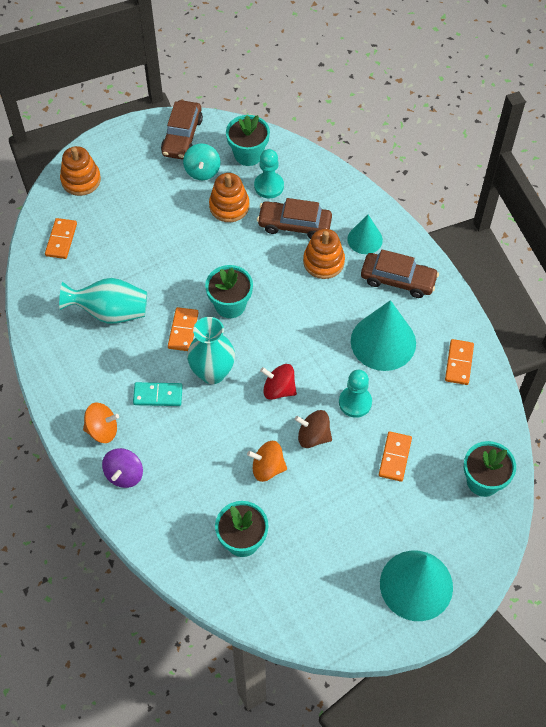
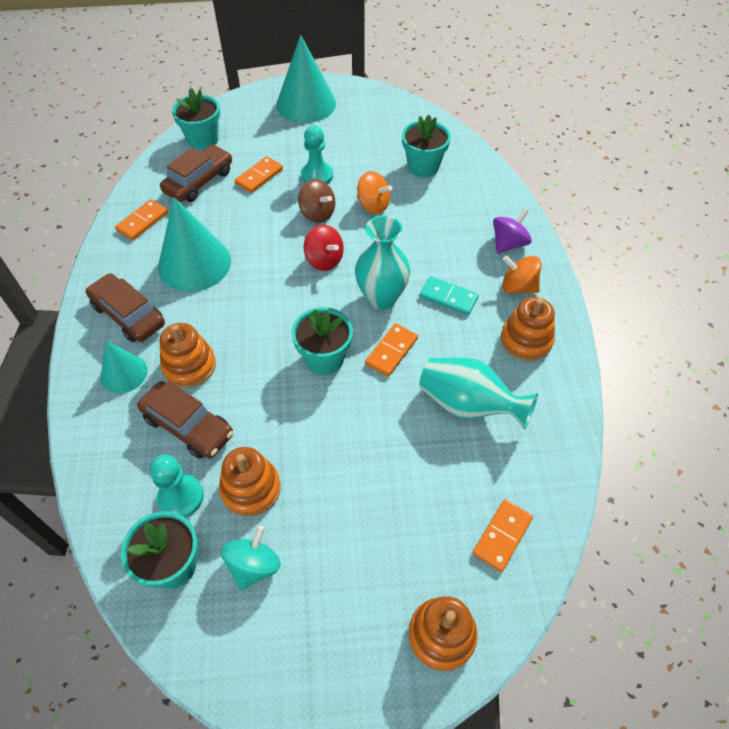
camera: 155 degrees left, 5 degrees down
(82, 381) = (526, 340): none -> orange stacking toy
(182, 136) = (248, 651): brown car -> brown car (199, 181)
(355, 402) = (261, 225): turquoise pawn -> turquoise pawn (317, 176)

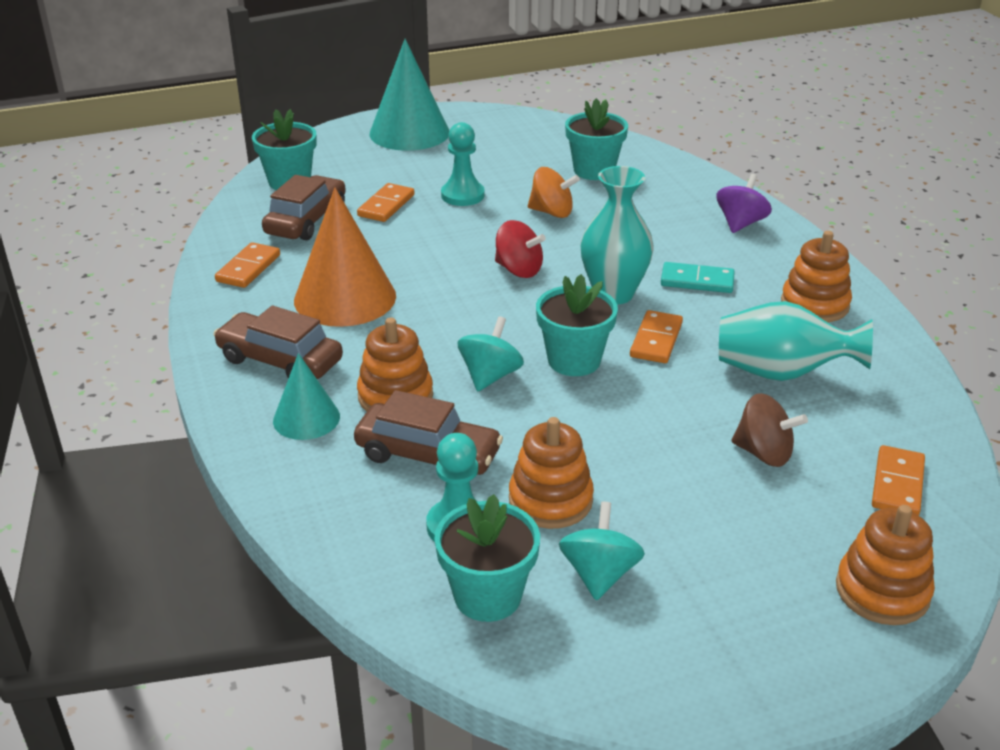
camera: 15 degrees left, 20 degrees down
(194, 263) = (345, 298): turquoise cone -> orange cone
(260, 361) = (490, 376): none -> turquoise spinning top
(317, 213) = (484, 229): brown spinning top -> brown spinning top (764, 453)
(518, 287) = (775, 259): orange spinning top -> none

